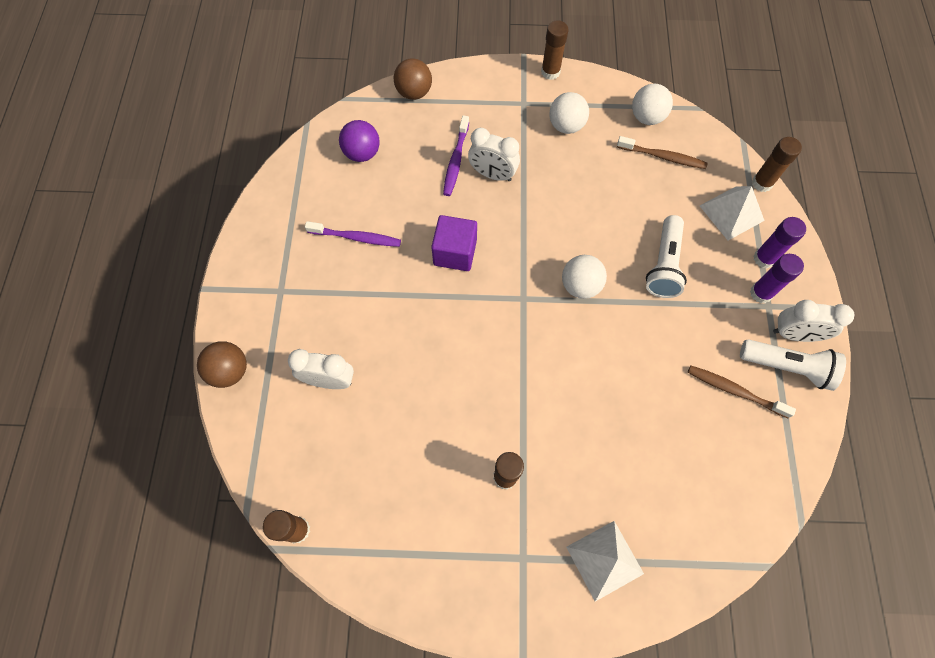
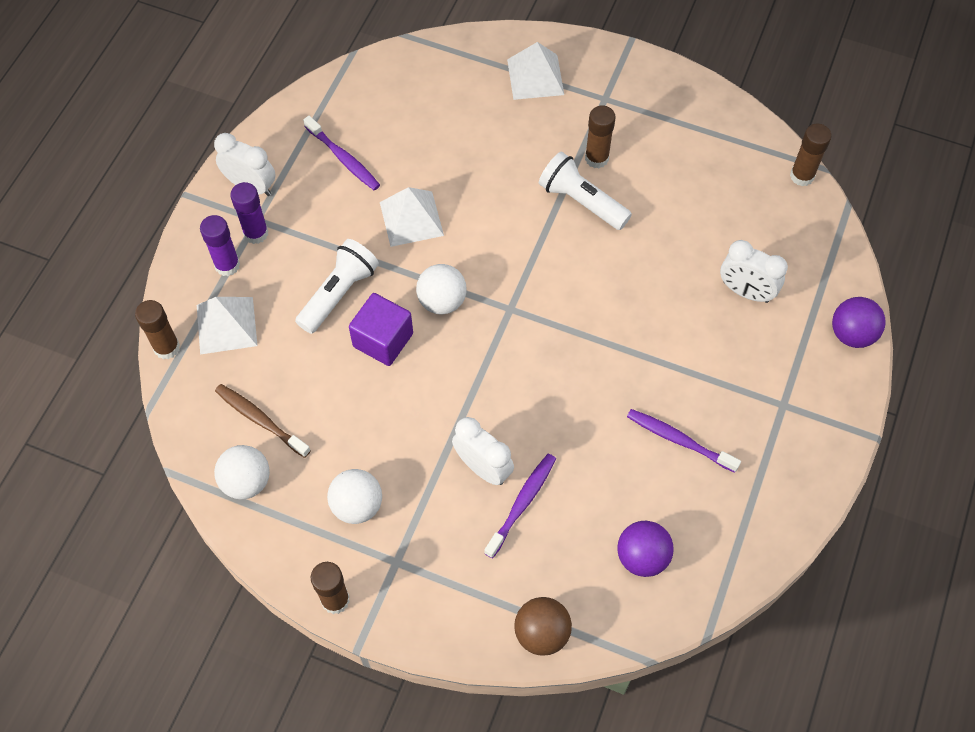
camera: 160 degrees left, 5 degrees down
(230, 371) = (851, 334): brown ball -> purple ball
(455, 252) = (567, 383): purple cube -> purple cube (383, 340)
(643, 351) = (411, 218): none -> white pyramid
(734, 391) = (343, 158): brown toothbrush -> purple toothbrush
(787, 367) = (279, 162): white flashlight -> white flashlight (581, 201)

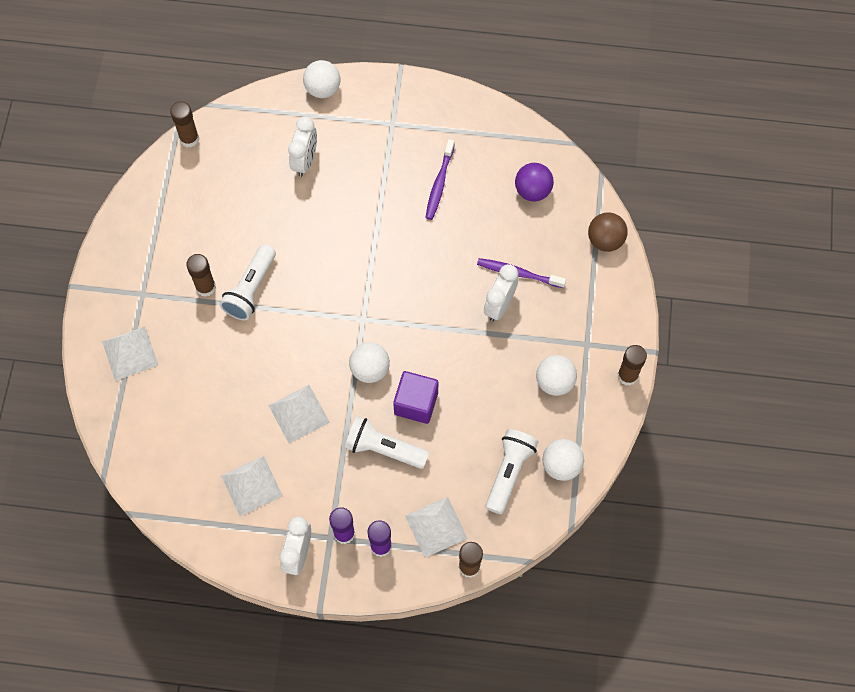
camera: 105 degrees left, 5 degrees up
(260, 420) = (509, 472): brown toothbrush -> white flashlight
(343, 158) = (251, 485): purple toothbrush -> white pyramid
(851, 334) = (323, 89): purple ball -> white ball

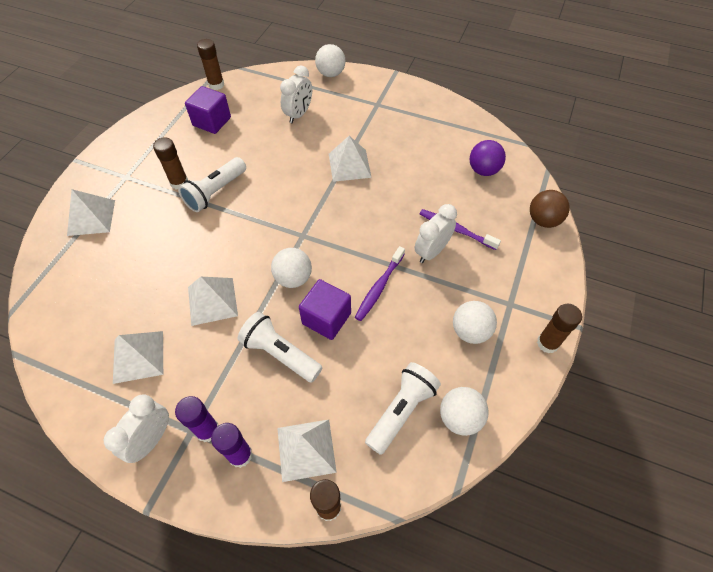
camera: 15 degrees right, 10 degrees down
(207, 195) = (212, 121): none -> purple cube
(385, 219) = (349, 165): none -> white pyramid
(439, 184) = (403, 150): purple toothbrush -> purple toothbrush (379, 287)

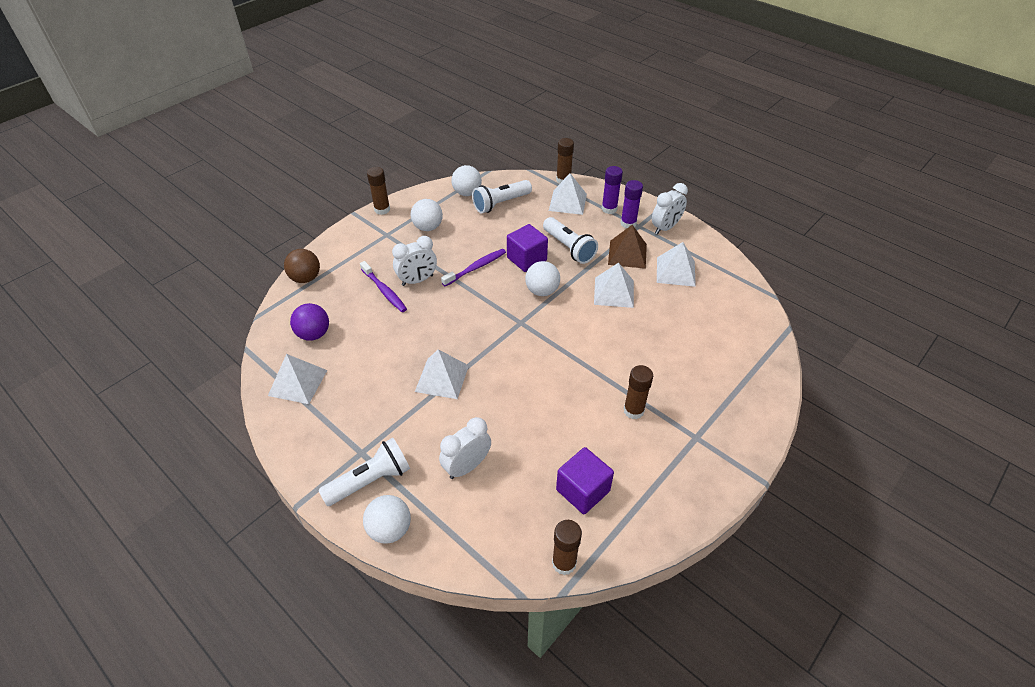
camera: 160 degrees left, 10 degrees down
(91, 217) = (730, 396): white pyramid -> white pyramid (298, 382)
(202, 367) = (627, 254): none -> brown pyramid
(215, 192) = (595, 388): white flashlight -> white flashlight (370, 480)

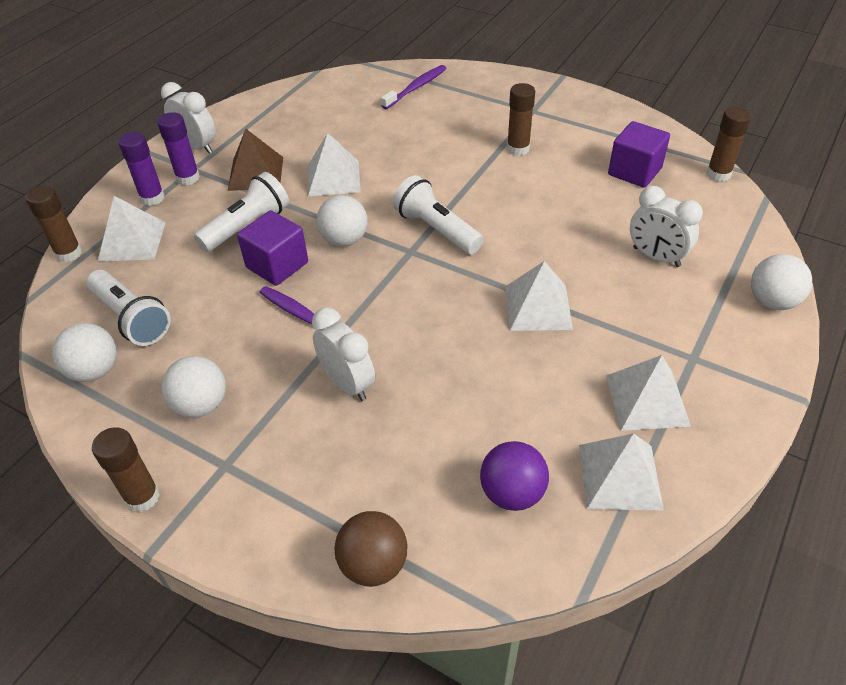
camera: 100 degrees left, 0 degrees up
(370, 480) = (725, 336): white flashlight -> white flashlight (436, 229)
(384, 291) = (382, 422): purple toothbrush -> purple toothbrush (416, 87)
(676, 271) = (286, 134): white pyramid -> white pyramid (647, 400)

